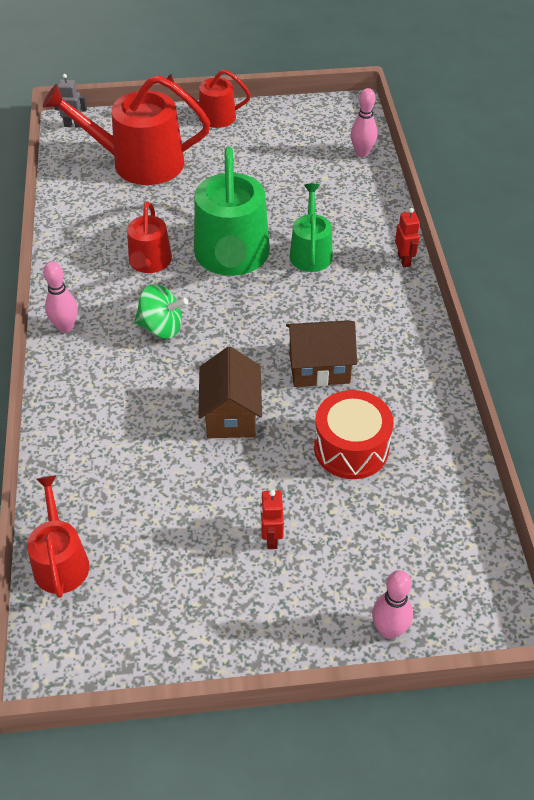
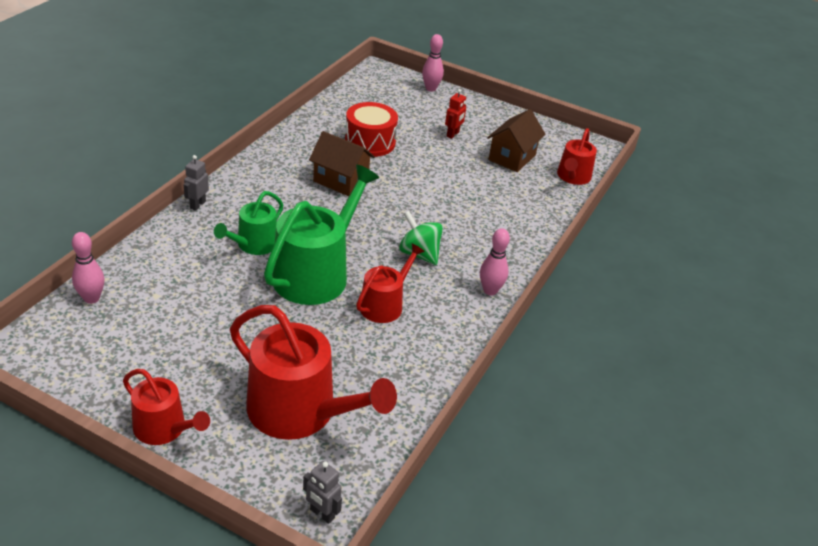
camera: 150 degrees left, 10 degrees down
(231, 414) = (421, 187): brown house -> brown house (512, 157)
(404, 260) = (197, 205): red robot -> grey robot

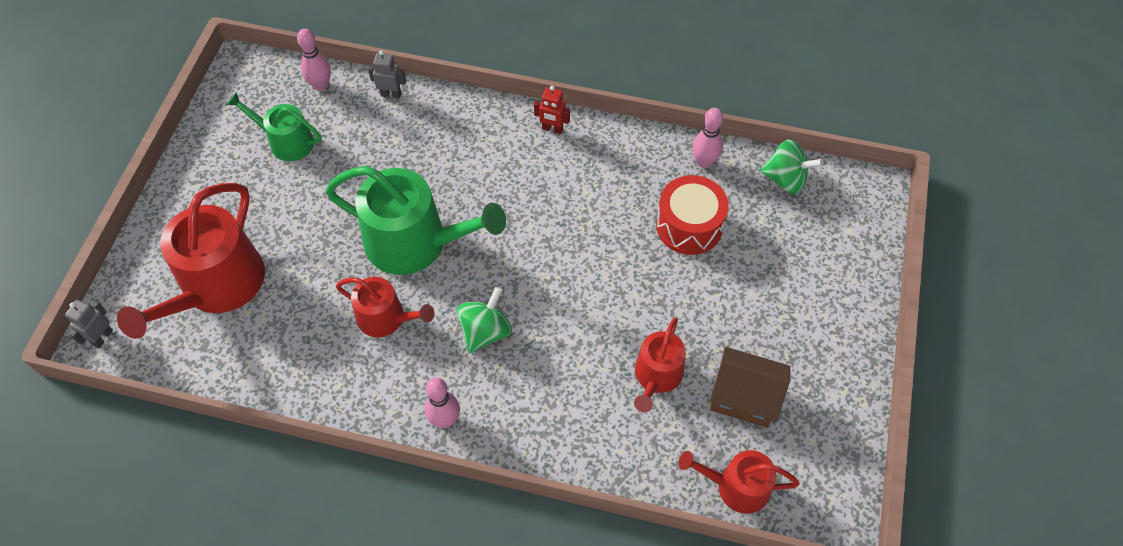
camera: 80 degrees right, 20 degrees up
(164, 428) = (177, 194): red watering can -> red watering can (657, 376)
(197, 205) = (488, 108): grey robot -> grey robot (391, 94)
(254, 245) = (441, 176): green watering can -> green watering can (286, 142)
(341, 181) = (591, 218): brown house -> none
(352, 96) = (786, 179): none -> green spinning top
(430, 88) = (866, 262): pink bowling pin -> pink bowling pin (704, 162)
(453, 134) = (761, 314): red robot -> red robot (552, 129)

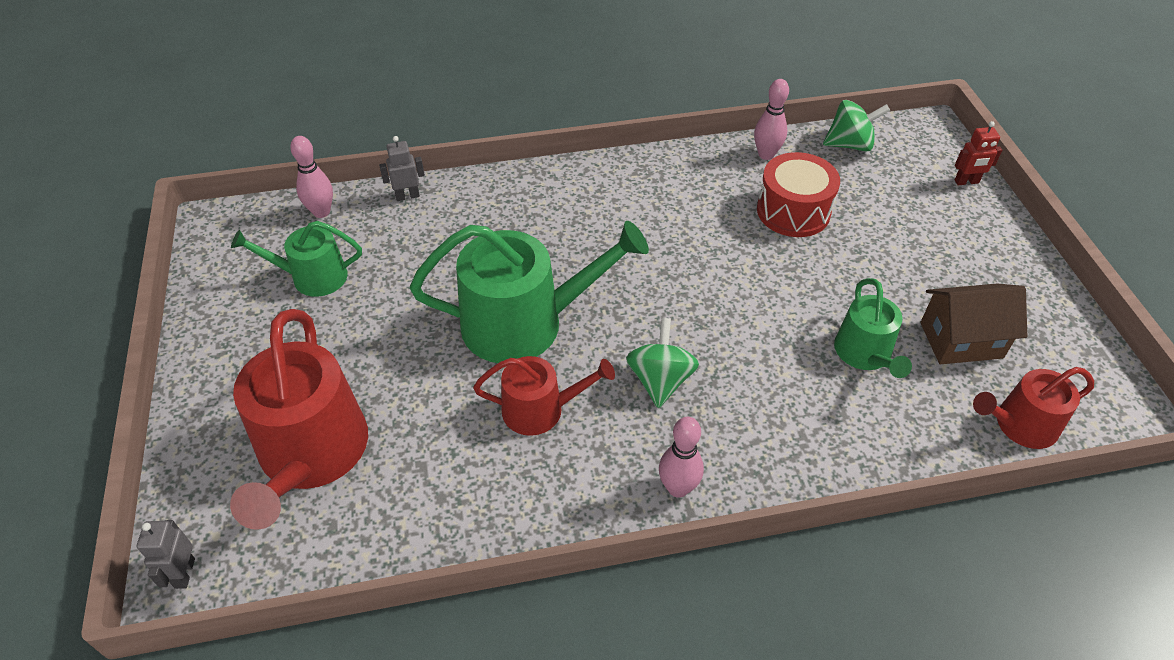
camera: 25 degrees left, 10 degrees down
(552, 129) = (600, 174): red robot -> red robot (966, 182)
(657, 376) = (865, 354): red watering can -> green watering can

